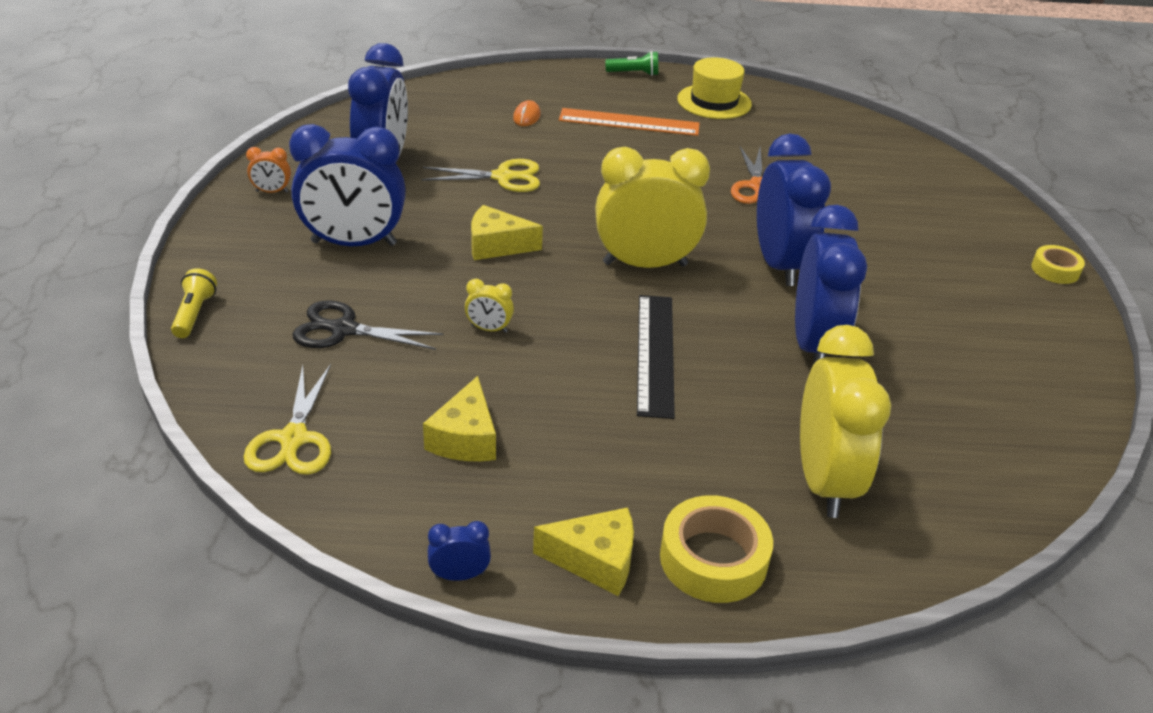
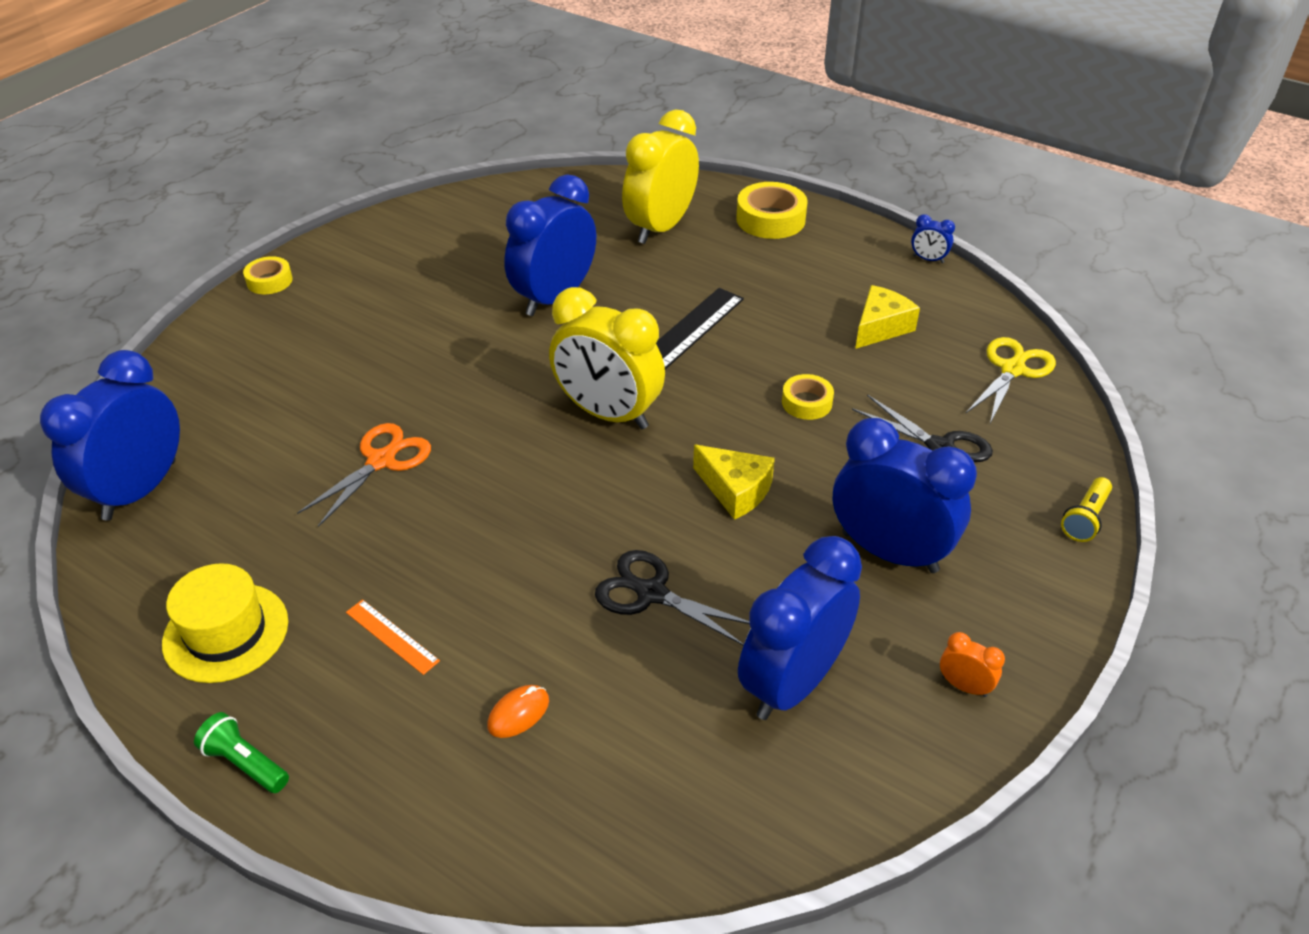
camera: 145 degrees left, 5 degrees up
(489, 329) = (806, 402): yellow clock -> yellow tape
(503, 177) = (651, 593): yellow scissors -> black scissors
(595, 560) = (841, 240): yellow cheese -> none
(629, 122) = (392, 636): orange ruler -> orange ruler, size x0.54
(779, 264) = (487, 368): blue clock -> blue clock (140, 490)

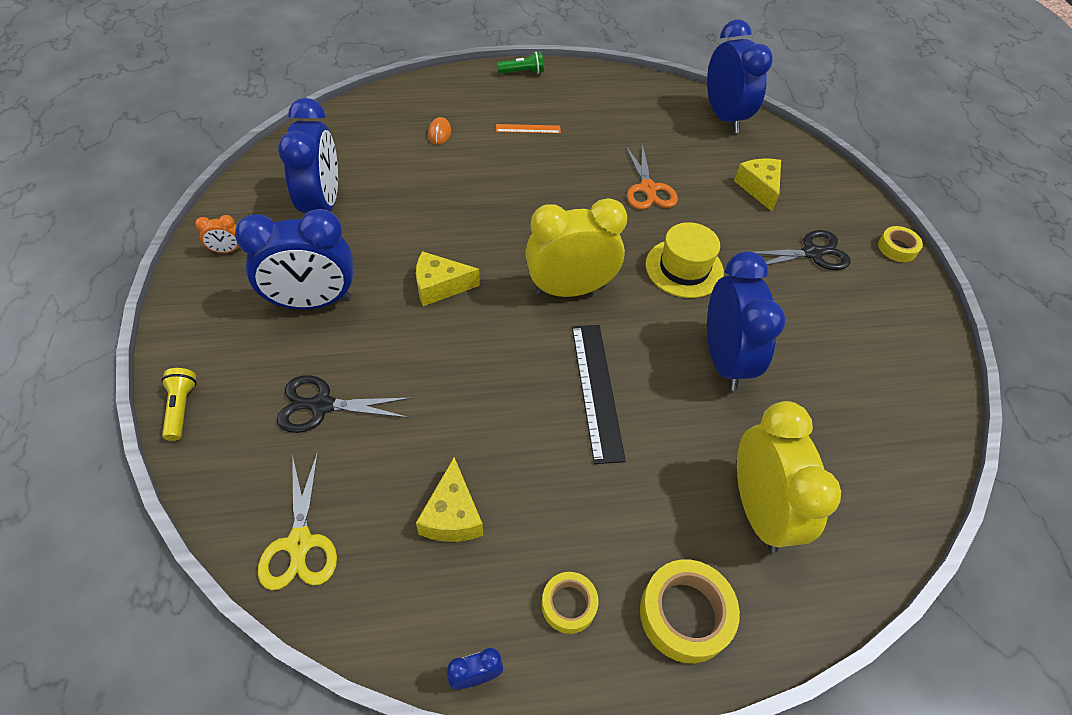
camera: 135 degrees right, 10 degrees up
(226, 632) = (595, 97): yellow hat -> yellow hat (684, 268)
(273, 392) = (759, 188): none -> yellow cheese
(651, 593) = (431, 206): black scissors -> black scissors (812, 253)
(806, 402) = (450, 384): yellow tape -> yellow tape (568, 604)

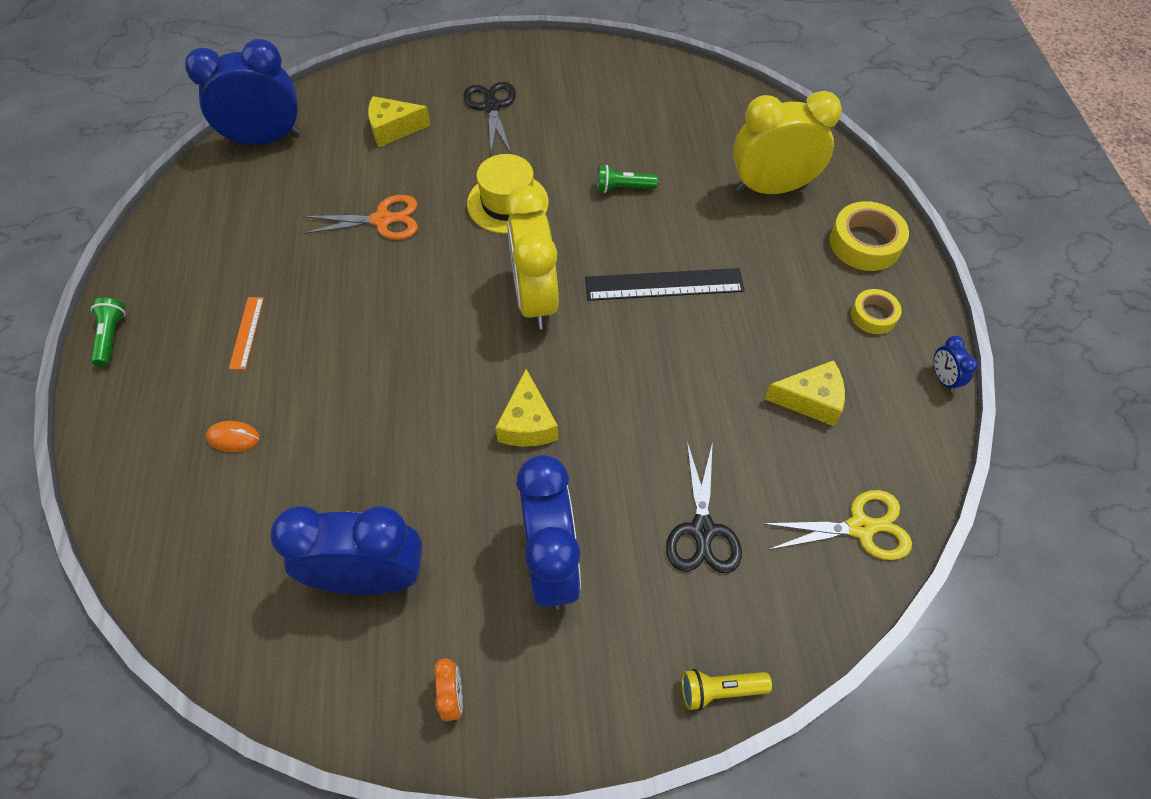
camera: 85 degrees left, 5 degrees up
(724, 359) = (623, 188): blue clock -> green flashlight
(897, 248) = (488, 50): yellow tape -> none

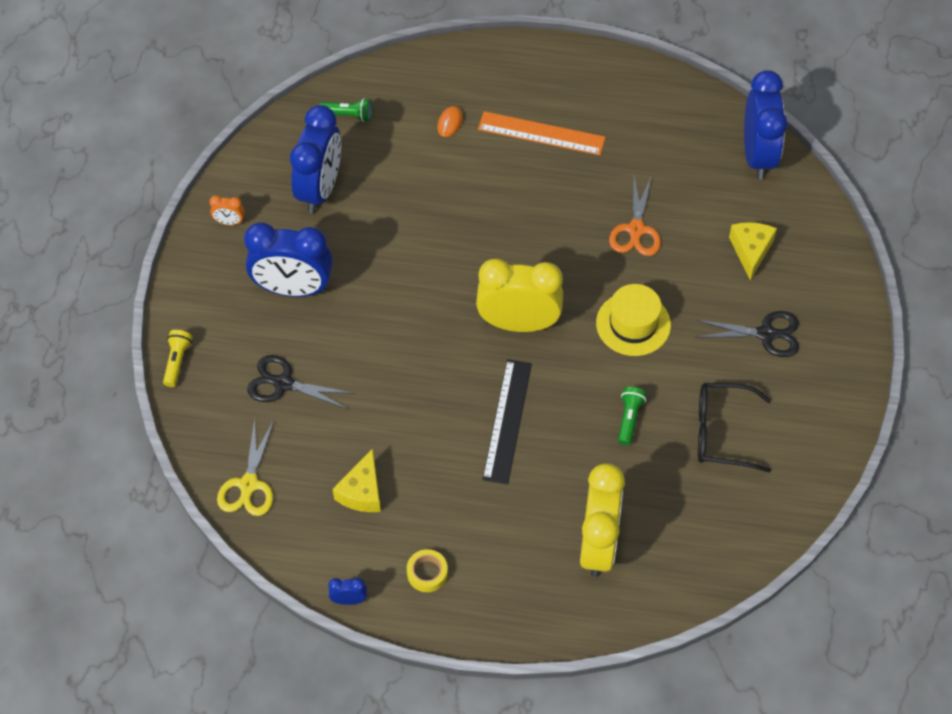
camera: 105 degrees right, 0 degrees up
(111, 337) = (560, 55): green flashlight -> green flashlight (348, 115)
(247, 332) = (541, 133): orange ruler -> orange ruler, size x1.86
(527, 423) = (404, 296): yellow cheese -> none
(612, 122) = (721, 432): none -> black glasses
(865, 243) = (508, 600): yellow tape -> none

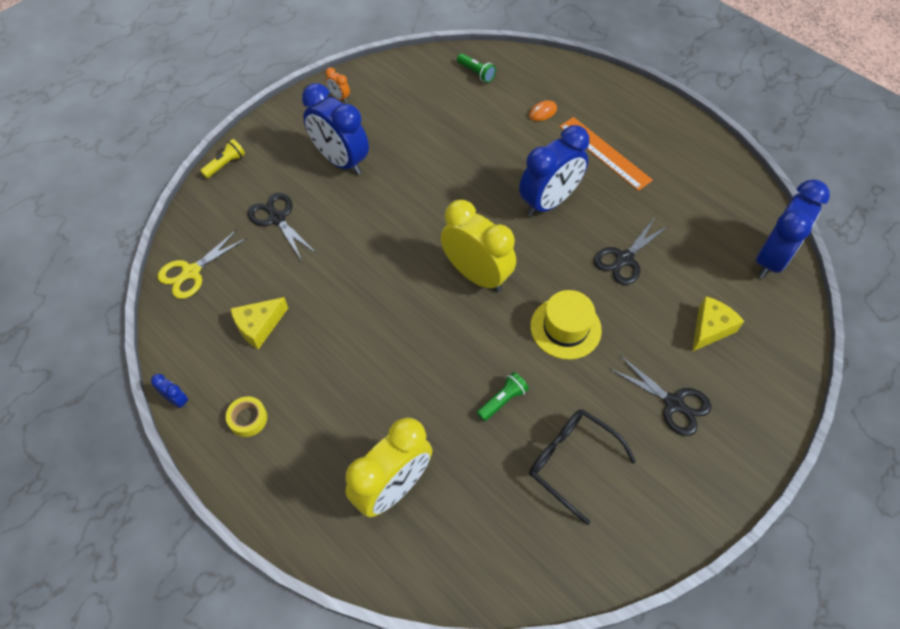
camera: 35 degrees right, 0 degrees up
(320, 189) = (416, 108): blue clock -> blue clock (549, 202)
(507, 421) = (407, 341): black ruler -> none
(636, 230) = (624, 259): orange scissors -> black scissors

